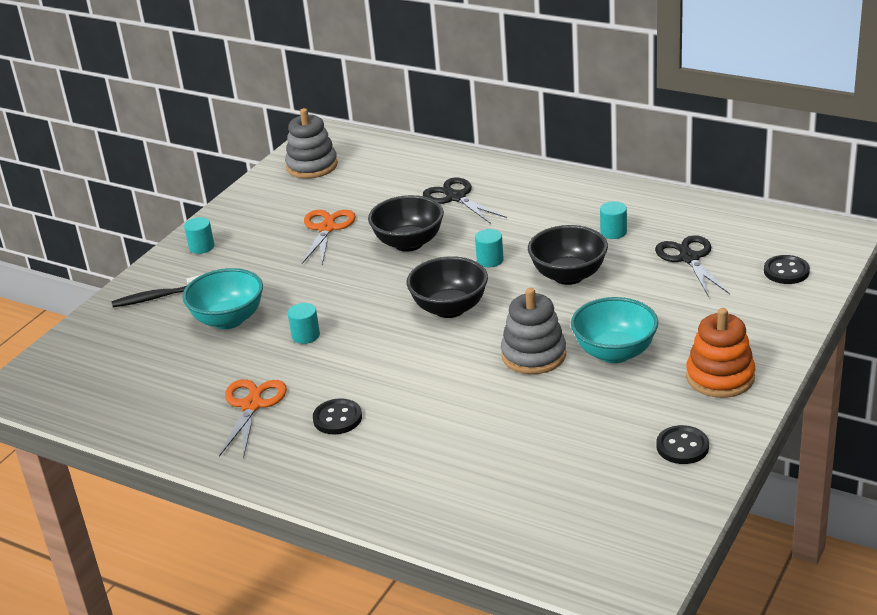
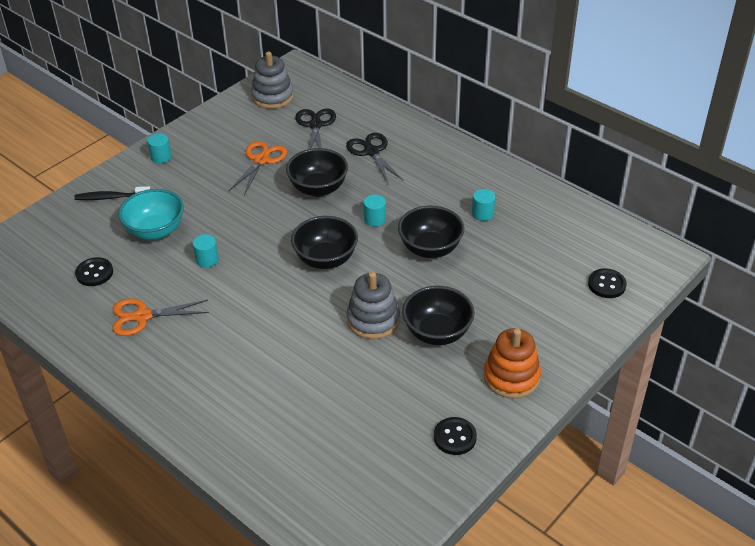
camera: 10 degrees right, 10 degrees up
(252, 405) = (143, 316): orange scissors -> orange scissors turned 120 degrees counterclockwise
(337, 418) = (201, 344): black button -> black button (94, 273)
(614, 353) = (437, 333): turquoise bowl -> black bowl
(689, 258) = (533, 253): black scissors -> black scissors (315, 125)

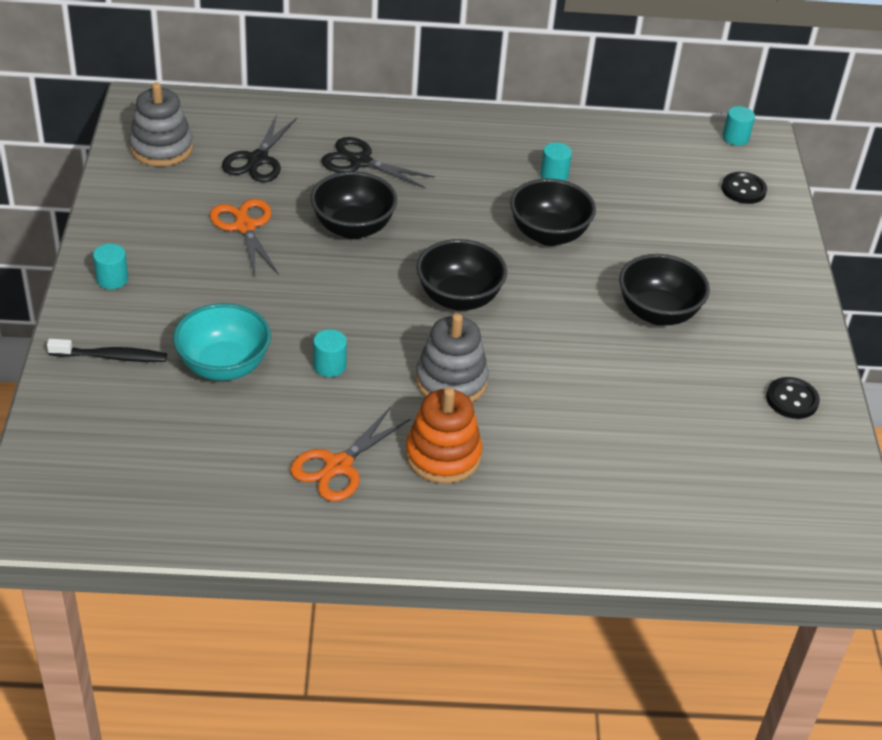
camera: 45 degrees left, 0 degrees up
(94, 273) = (213, 452): black button -> none
(111, 197) = (111, 357): black toothbrush -> black toothbrush turned 135 degrees counterclockwise
(315, 125) = (258, 159): black scissors -> black scissors turned 120 degrees counterclockwise
(373, 320) = (584, 333): grey stacking toy -> grey stacking toy (451, 381)
(375, 219) = (456, 232): turquoise cylinder -> turquoise cylinder (735, 138)
(511, 377) = (770, 317): orange stacking toy -> orange stacking toy (443, 455)

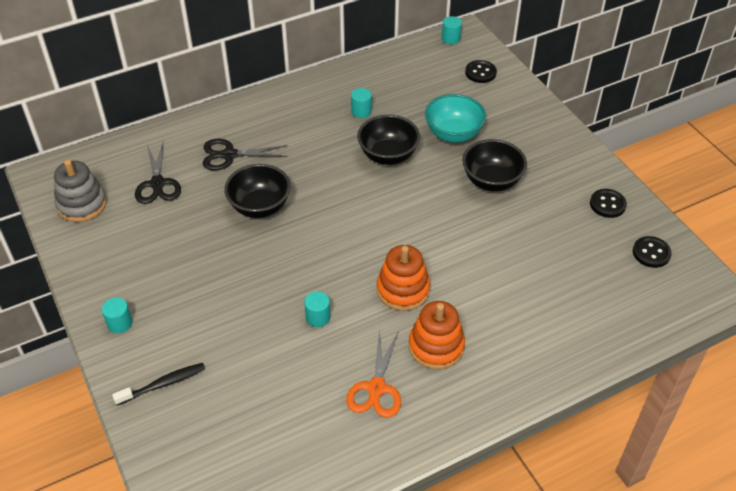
camera: 25 degrees left, 5 degrees up
(223, 366) = (247, 352): turquoise bowl -> turquoise bowl (453, 134)
(245, 227) = (186, 239): orange scissors -> none
(451, 381) = (403, 290): grey stacking toy -> orange stacking toy
(459, 298) = (365, 227): black bowl -> none
(806, 477) = (651, 253): none -> black button

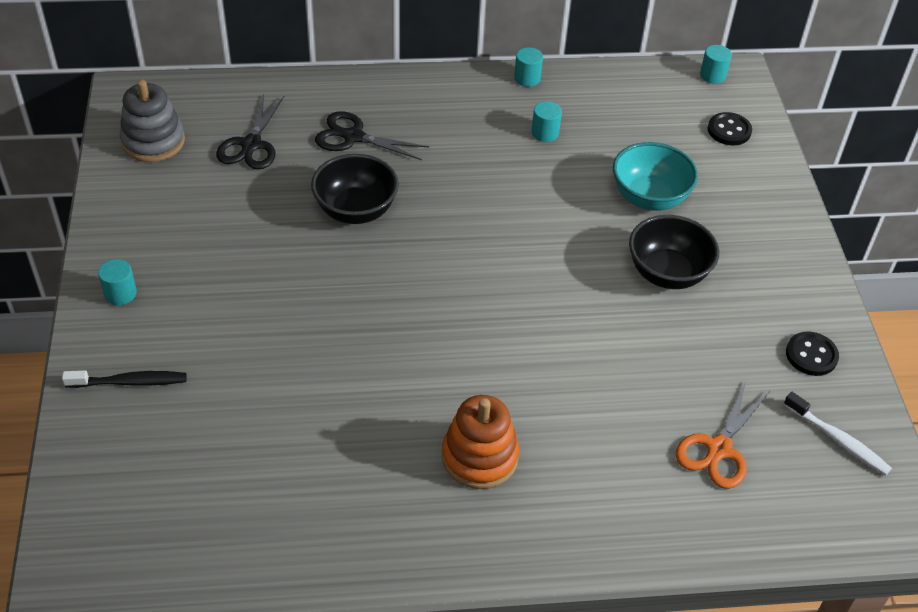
camera: 20 degrees right, 0 degrees up
(318, 317) = (352, 368): turquoise cylinder -> turquoise cylinder (527, 78)
(376, 388) = (376, 481): orange scissors -> orange scissors (719, 449)
(388, 155) = (549, 198): black bowl -> none
(403, 290) = (476, 371): orange stacking toy -> none
(651, 253) = (838, 440): black button -> white toothbrush

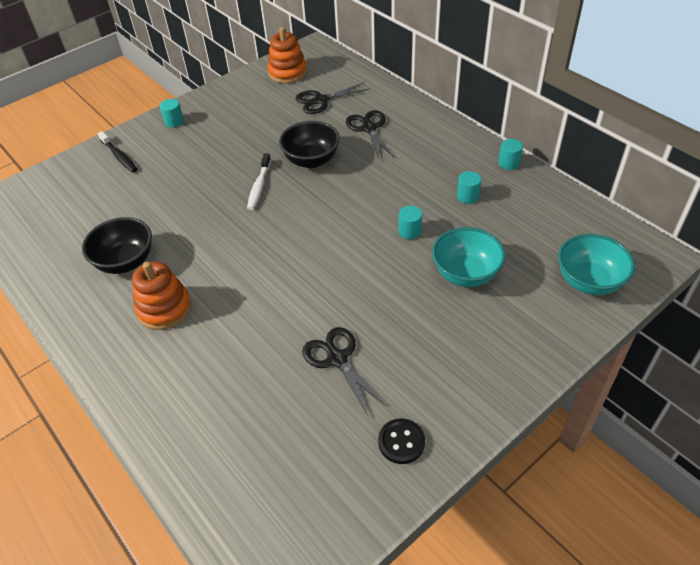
camera: 60 degrees right, 0 degrees up
(153, 141) = (287, 72): grey stacking toy -> orange stacking toy
(667, 273) = (402, 319): black bowl -> black bowl (126, 262)
(679, 347) = (337, 359): none -> black scissors
(713, 75) = (637, 244): turquoise cylinder -> turquoise cylinder (409, 231)
(719, 449) = (261, 426): orange scissors -> none
(729, 130) = (588, 281): black button -> turquoise bowl
(838, 440) = (328, 500): white toothbrush -> white toothbrush (259, 186)

